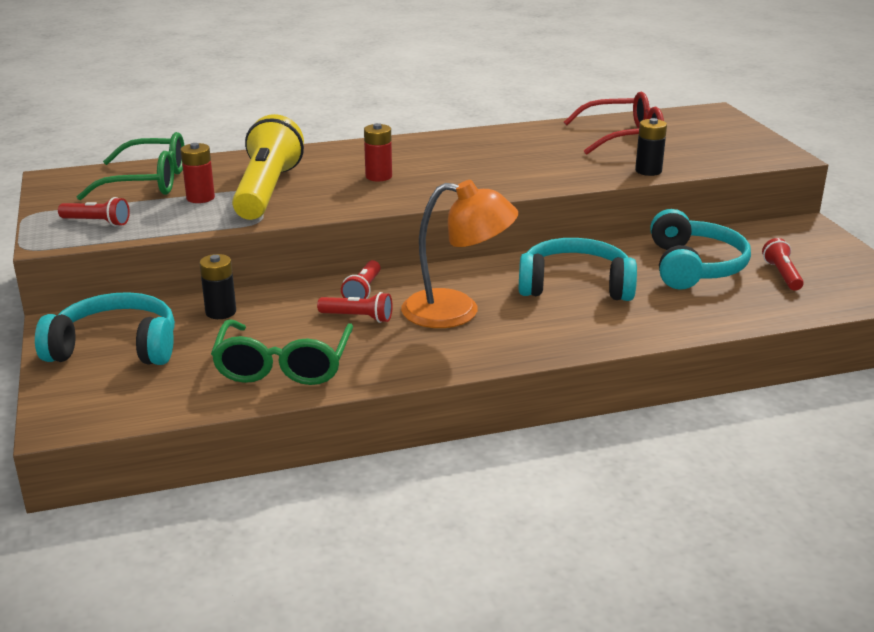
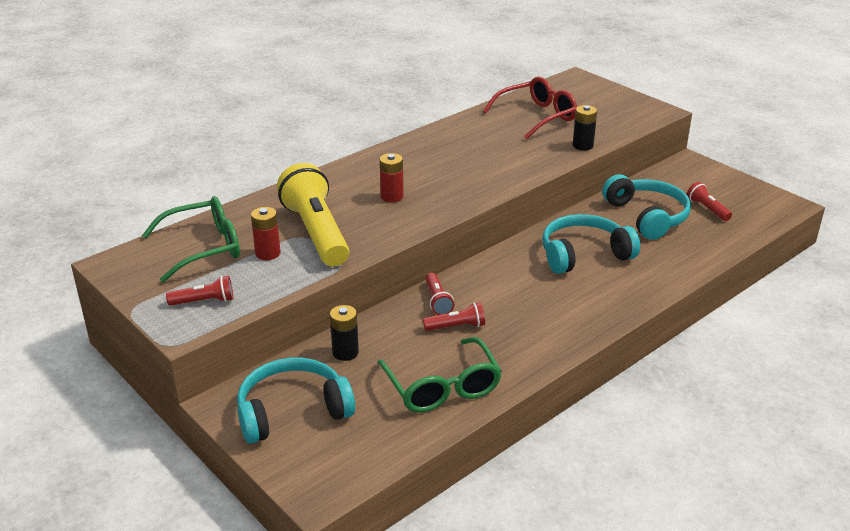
camera: 25 degrees left, 5 degrees up
(457, 311) = (522, 300): orange lamp -> none

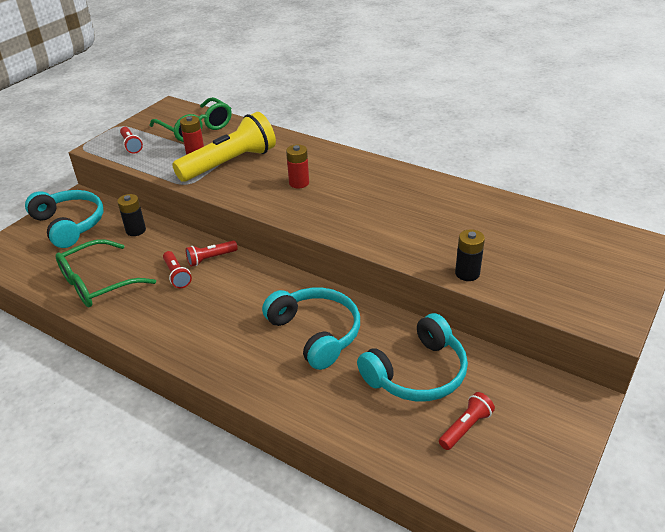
camera: 75 degrees right, 5 degrees up
(537, 116) = (515, 232): red glasses -> none

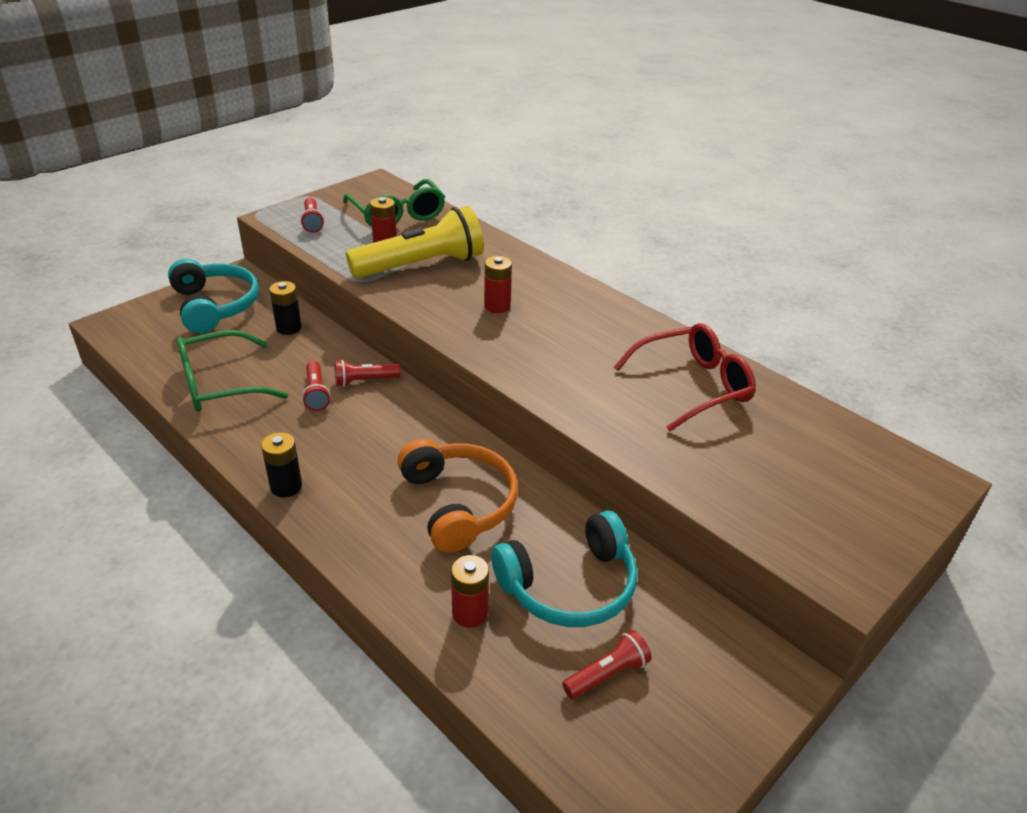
camera: 10 degrees right, 0 degrees up
(316, 333) = (459, 503): turquoise headphones -> orange headphones
(353, 408) = (470, 613): none -> red battery
(461, 213) = (693, 386): none -> red glasses
(467, 273) = (670, 467): black battery -> black battery (286, 486)

